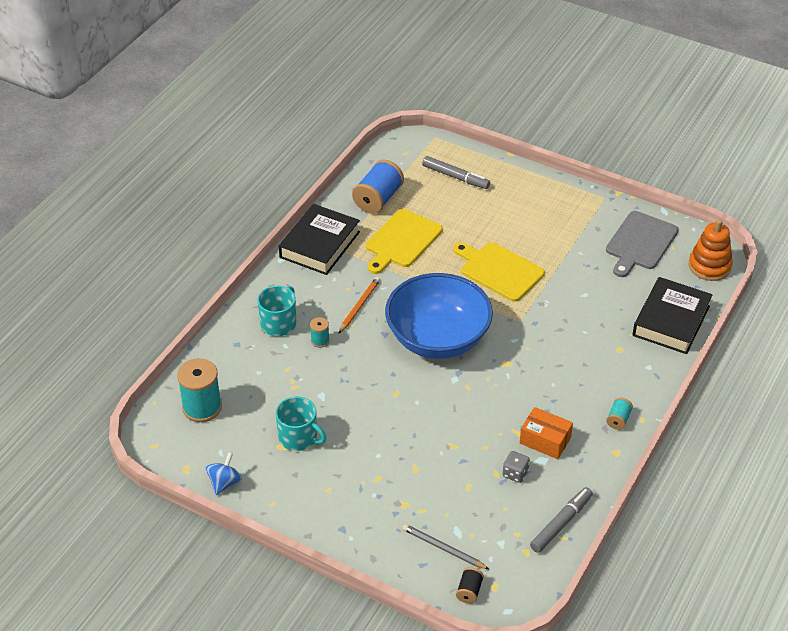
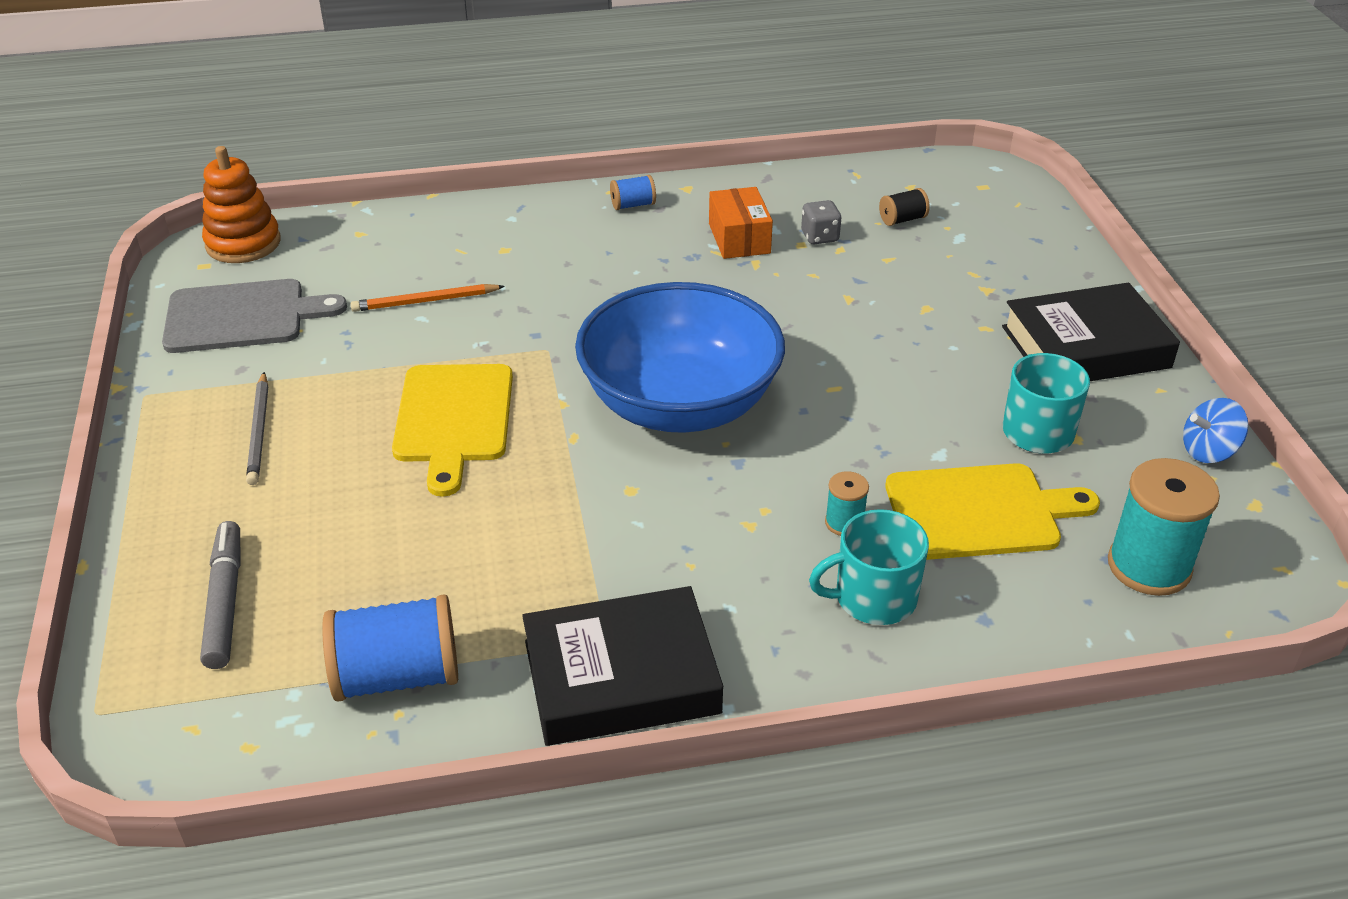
camera: 130 degrees left, 5 degrees down
(359, 306) = (714, 525): orange pencil -> orange pencil (425, 301)
(401, 241) = (493, 569): yellow cutting board -> yellow cutting board (979, 512)
(443, 548) = (995, 236): grey pencil -> grey pencil (259, 431)
(469, 591) = (1015, 197): black spool -> black spool (902, 219)
(561, 523) = (840, 182): grey marker -> none
(618, 419) = (633, 205): turquoise spool -> blue spool
(671, 321) = (399, 232): black book -> black book (1085, 347)

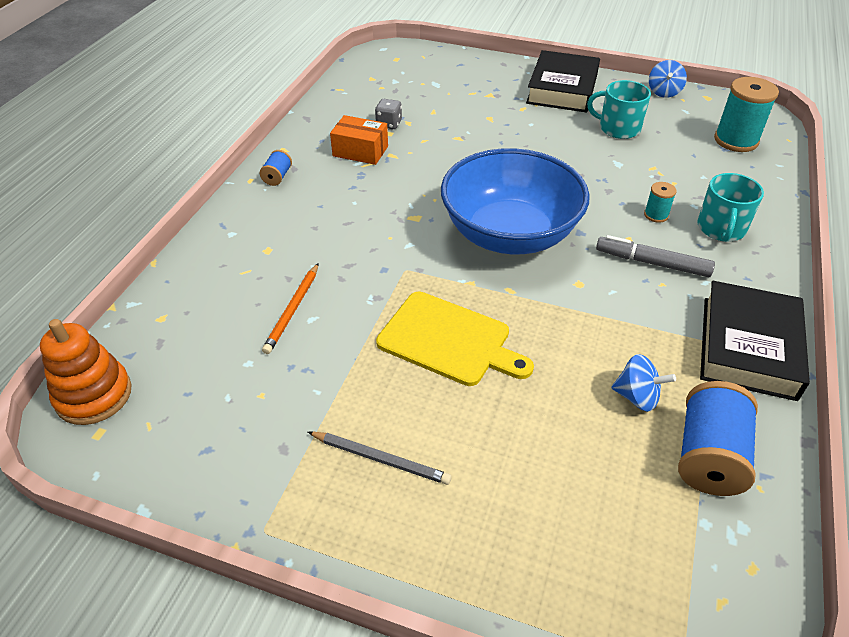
camera: 60 degrees left, 5 degrees up
(225, 602) = (583, 541): grey marker -> grey marker (652, 263)
(242, 316) = (207, 426): grey cutting board -> none
(458, 591) = (637, 397): none -> blue spinning top
(902, 219) = (401, 93): black spool -> none
(979, 512) = (671, 170): yellow cutting board -> none

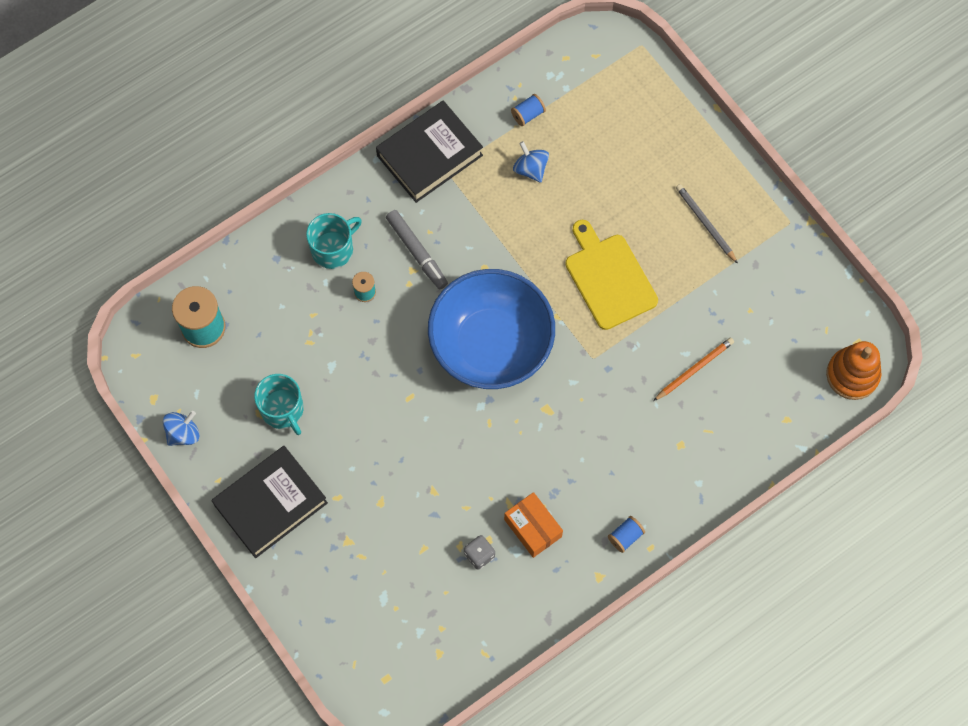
camera: 145 degrees left, 25 degrees up
(708, 456) = (528, 114): blue spool -> blue spool, size x0.50

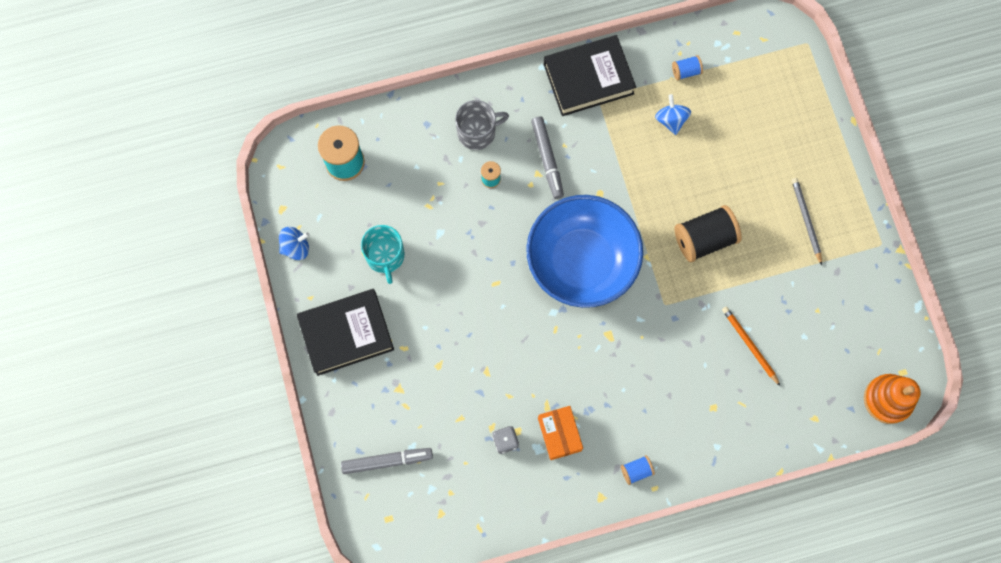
camera: 20 degrees right, 5 degrees up
(333, 249) = (477, 132): turquoise mug -> grey mug
(362, 620) = (387, 461): none -> grey marker
(609, 278) = (704, 239): yellow cutting board -> black spool
(694, 369) = (749, 345): orange pencil -> orange pencil turned 105 degrees counterclockwise

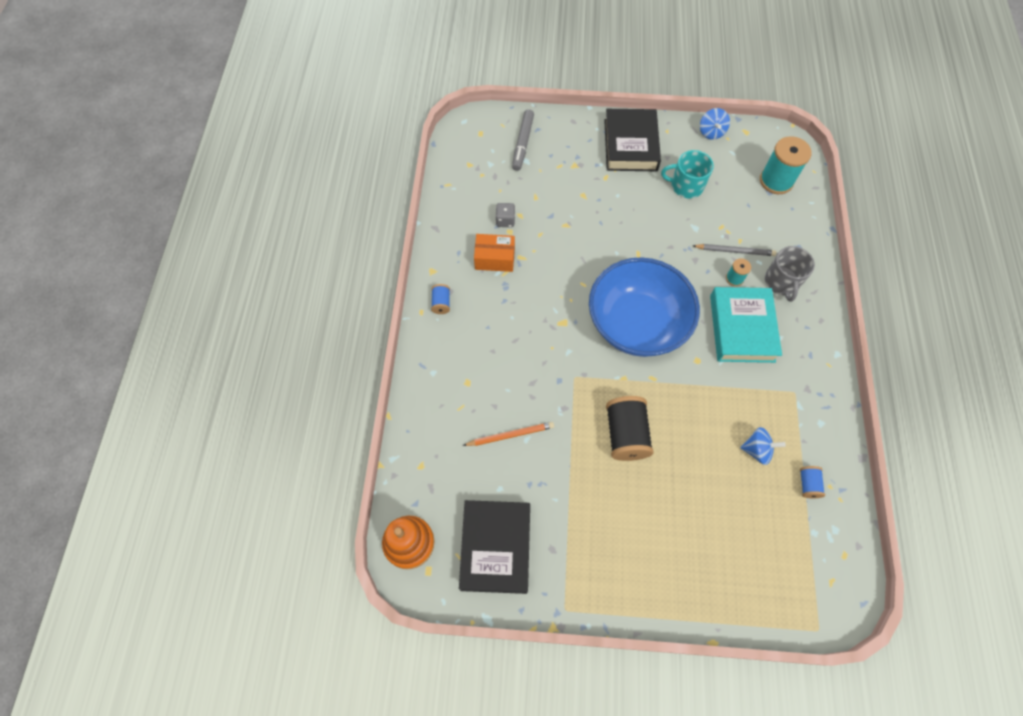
camera: 110 degrees right, 10 degrees down
(547, 159) = (742, 328): grey marker -> turquoise book
(588, 79) = (817, 390): black book -> black book (495, 547)
(806, 220) = (615, 540): grey pencil -> grey pencil (735, 251)

